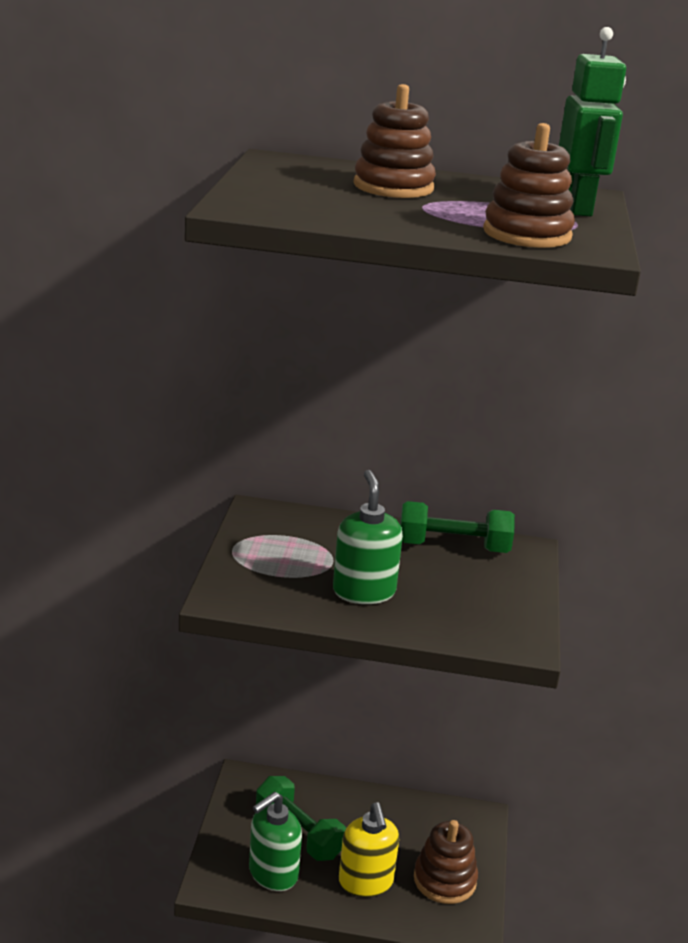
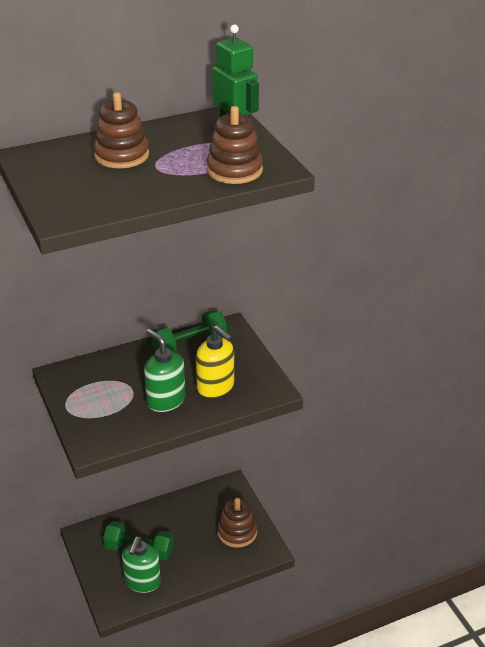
camera: 30 degrees left, 10 degrees up
(366, 882) = (197, 557): yellow soap dispenser -> yellow soap dispenser (216, 387)

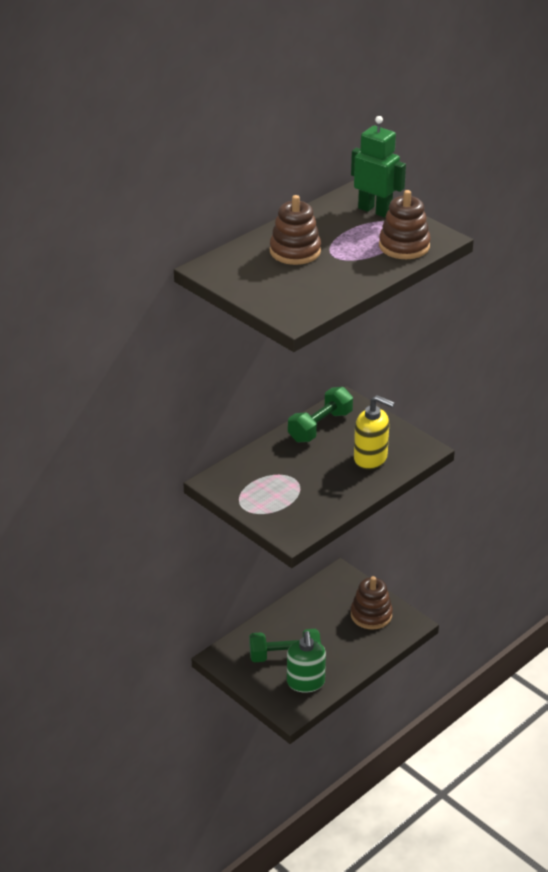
camera: 20 degrees left, 0 degrees up
(166, 400) = (333, 480): green soap dispenser -> none

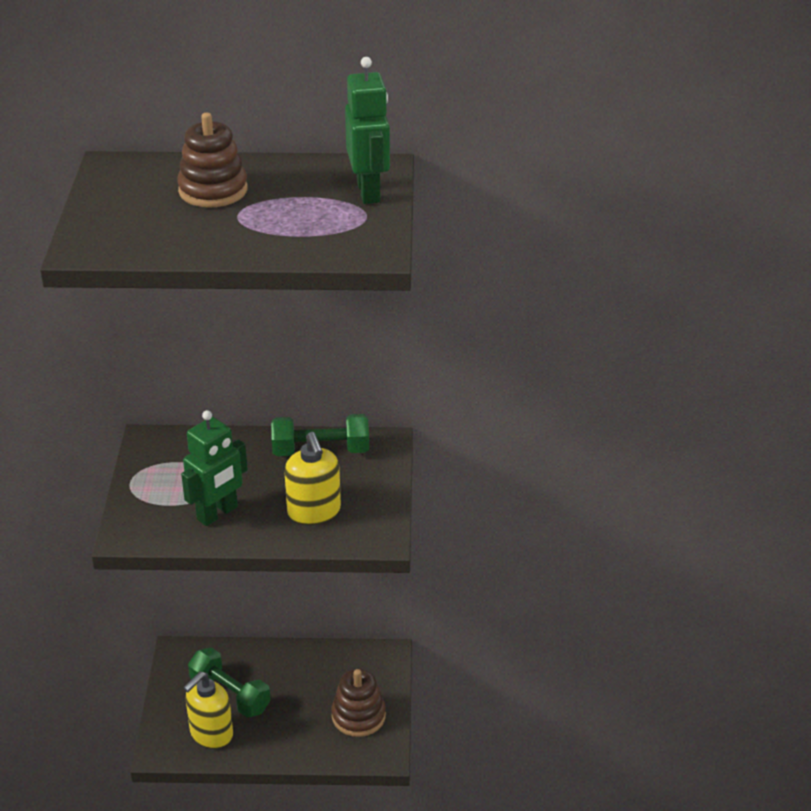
camera: 45 degrees right, 0 degrees up
(305, 682) = (211, 734): green soap dispenser -> yellow soap dispenser
(322, 492) = (217, 513): none -> green robot
(404, 246) = (322, 240): brown stacking toy -> none

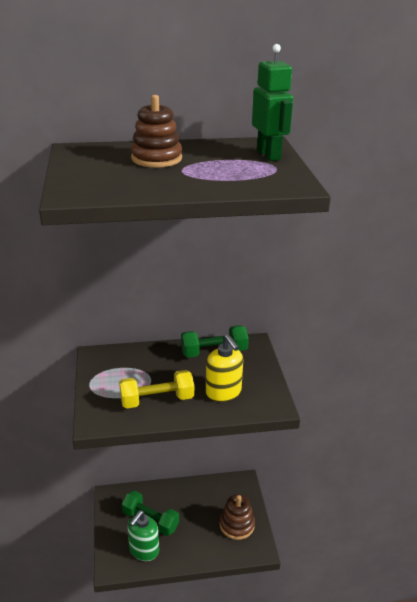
camera: 10 degrees left, 5 degrees down
(211, 734) = (144, 550): yellow soap dispenser -> green soap dispenser
(217, 513) = (157, 400): green robot -> yellow dumbbell

